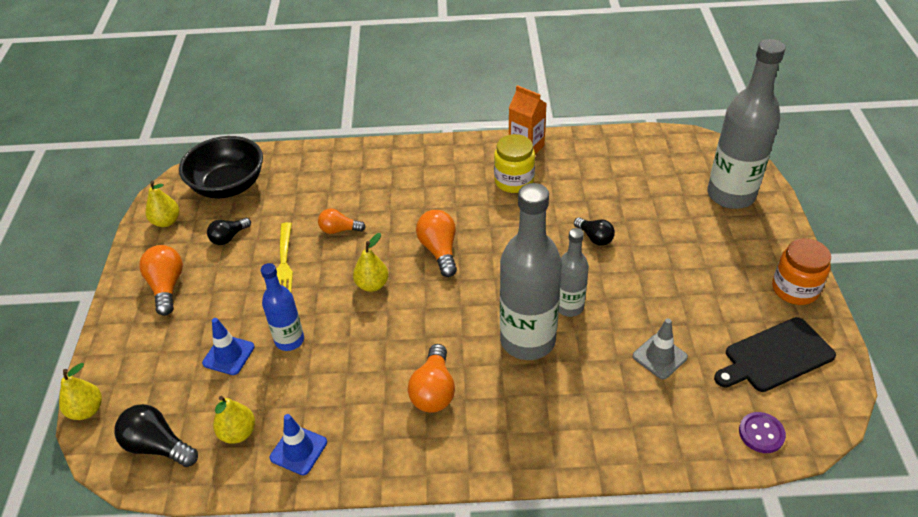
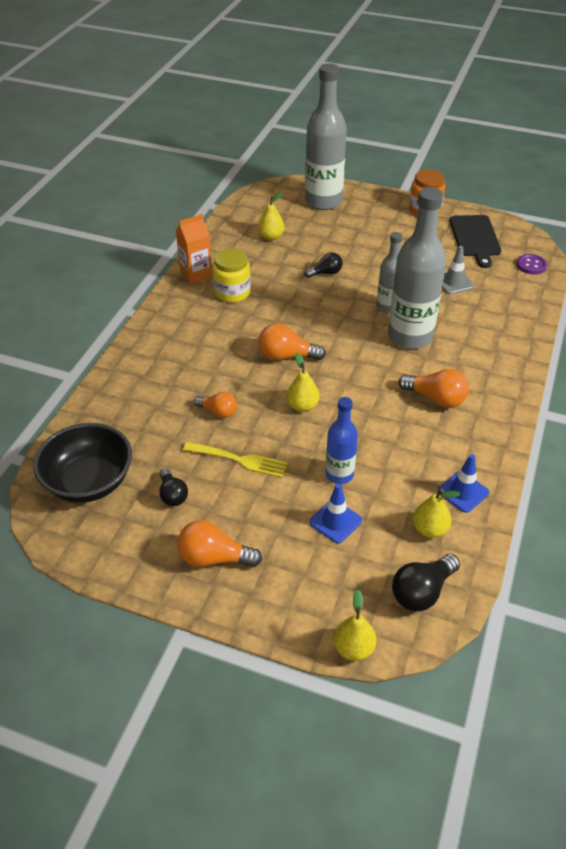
camera: 70 degrees left, 0 degrees up
(166, 221) = (109, 545): yellow pear -> yellow pear (271, 237)
(339, 230) = (218, 411): orange light bulb -> orange light bulb turned 90 degrees counterclockwise

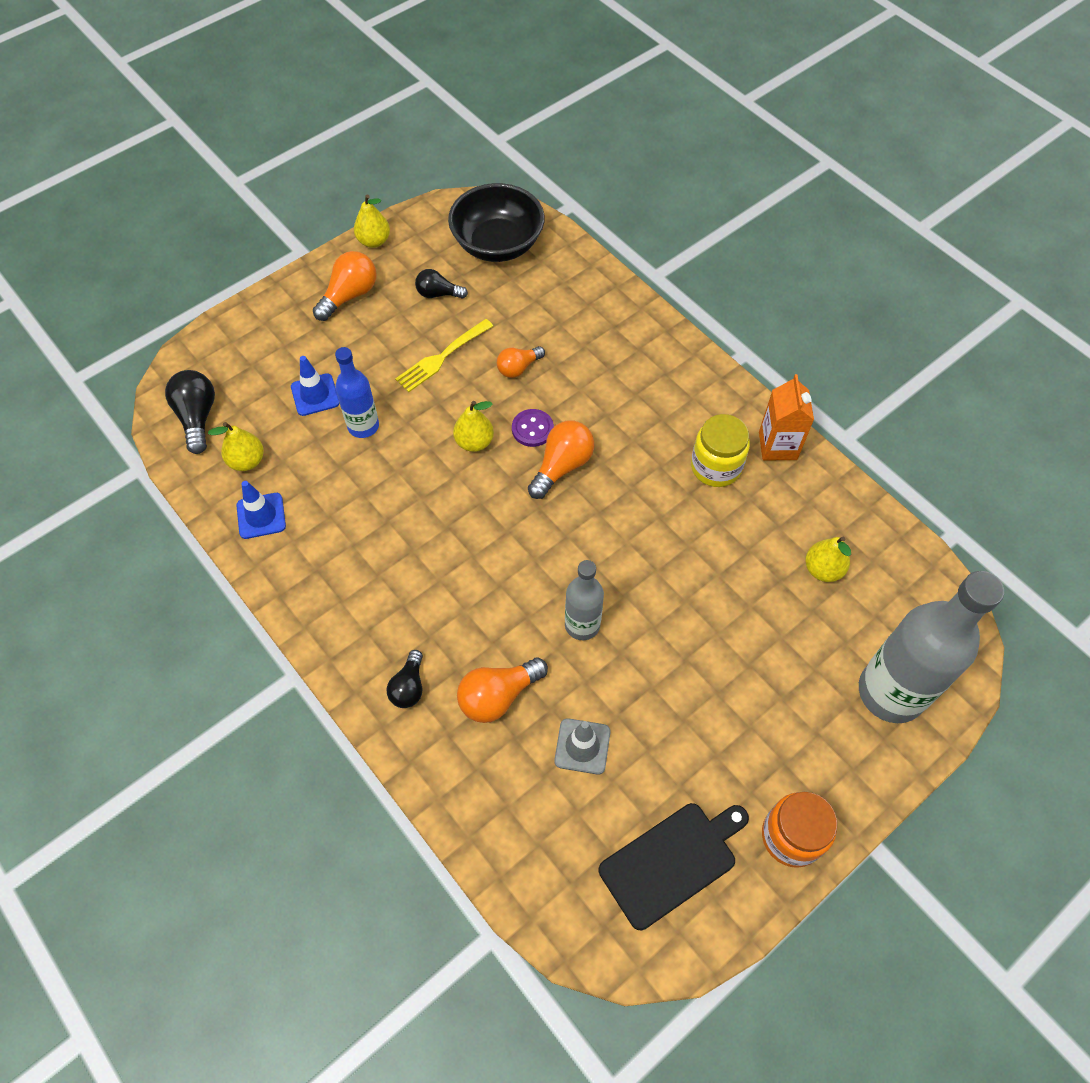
camera: 120 degrees right, 15 degrees up
(325, 273) = (698, 592): black light bulb -> black light bulb (409, 687)
(353, 648) = (195, 345): yellow pear -> yellow pear (374, 241)
(410, 337) = (510, 614): grey bottle -> none
(436, 398) = (393, 574): orange light bulb -> orange light bulb (498, 696)
(475, 238) = (672, 861): black cutting board -> black cutting board turned 120 degrees clockwise
(531, 265) = (555, 896): purple button -> purple button (532, 429)

